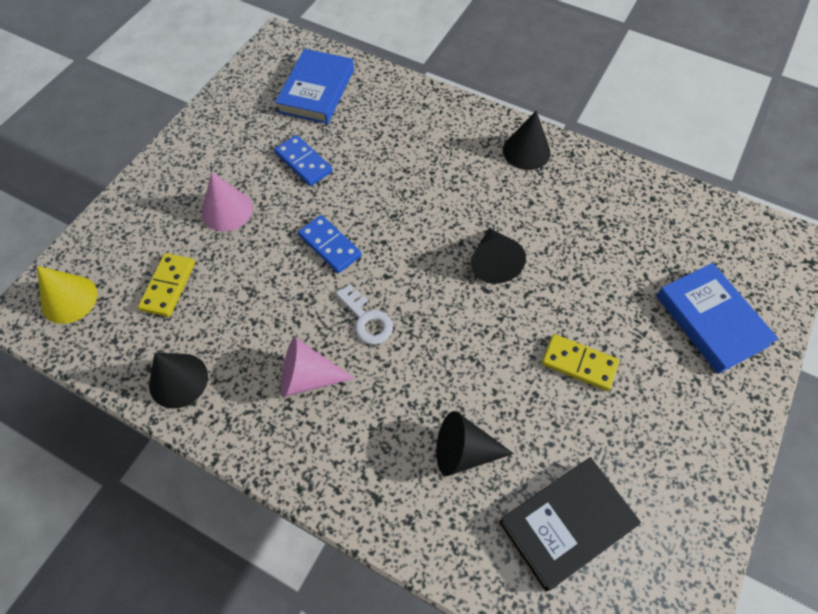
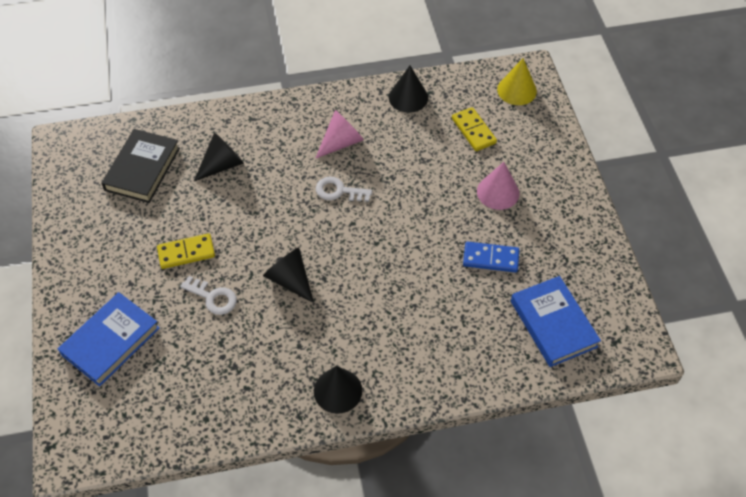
camera: 140 degrees right, 5 degrees down
(330, 245) = (407, 216): blue domino -> none
(581, 295) = (213, 297): none -> white key
(711, 320) = (110, 341): blue book -> blue book turned 75 degrees counterclockwise

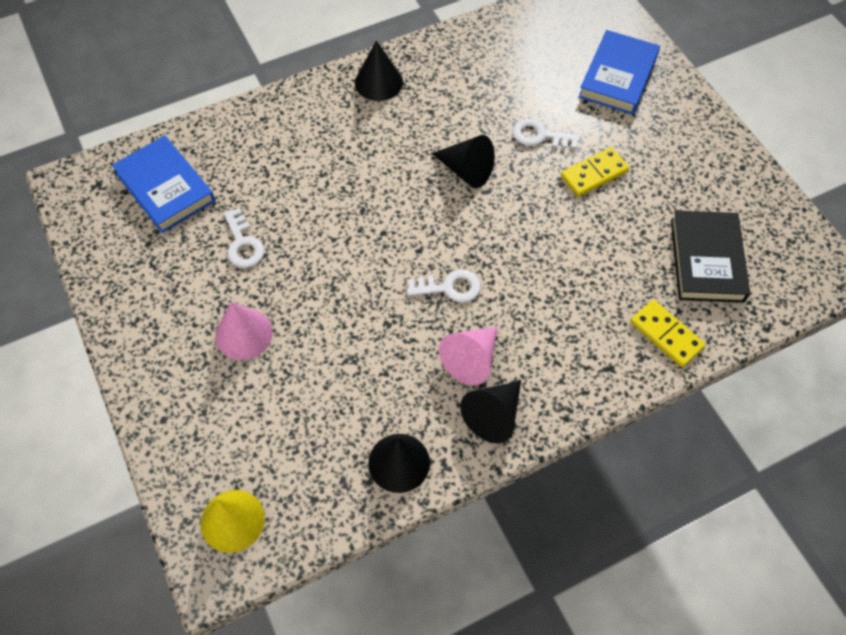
camera: 165 degrees right, 5 degrees up
(222, 165) = (612, 289): black cone -> black cone (493, 416)
(473, 131) = (290, 425): yellow domino -> yellow domino (666, 335)
(490, 258) = (243, 244): blue domino -> white key

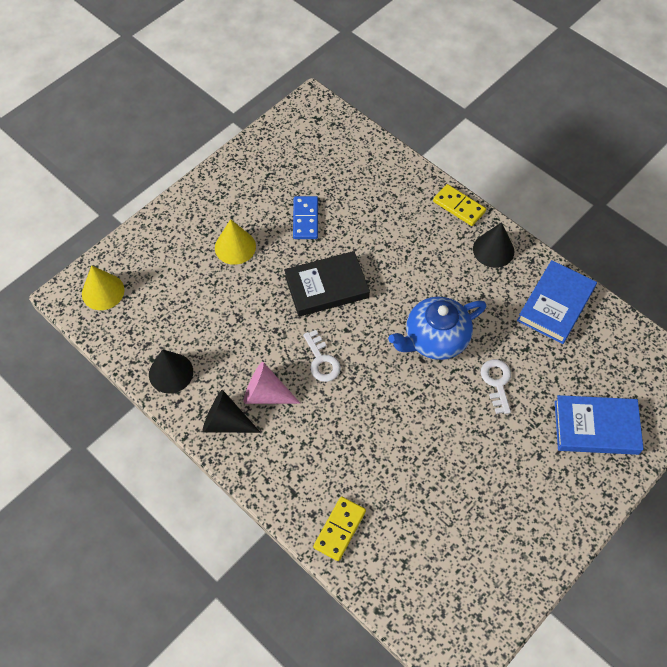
camera: 70 degrees right, 0 degrees up
(166, 187) = (332, 156): blue book -> blue book (556, 304)
(243, 244) = (305, 219): white key -> blue domino
(244, 334) = (235, 247): pink cone -> yellow cone
(466, 171) = (435, 339): black cone -> blue teapot
(594, 174) = (476, 435): yellow domino -> yellow domino (459, 206)
(707, 260) = (426, 547): black book -> black book (326, 287)

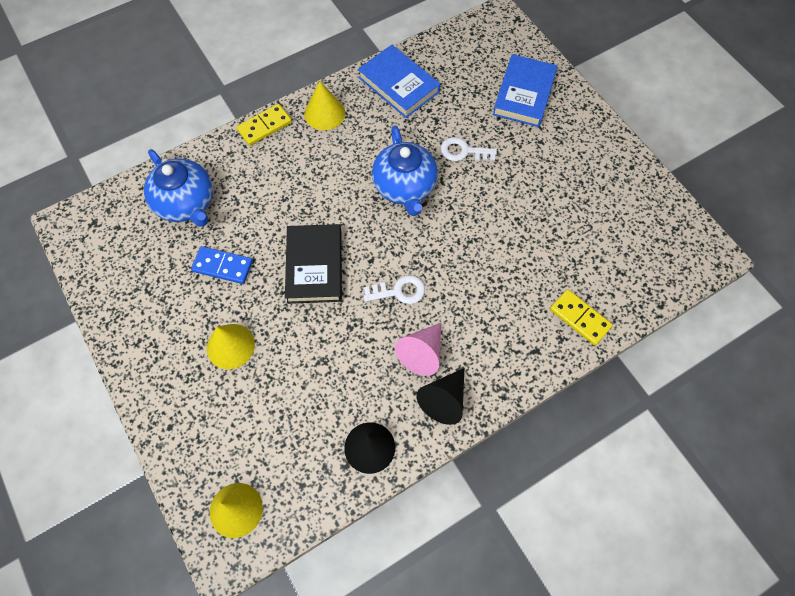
camera: 75 degrees left, 5 degrees up
(357, 174) = (186, 203): none -> blue teapot
(493, 250) = (324, 113): black cone -> yellow cone

